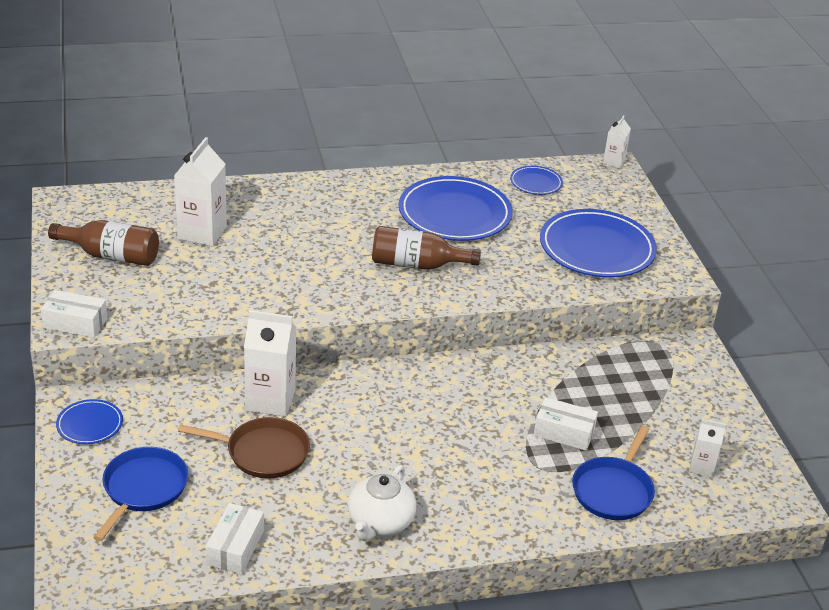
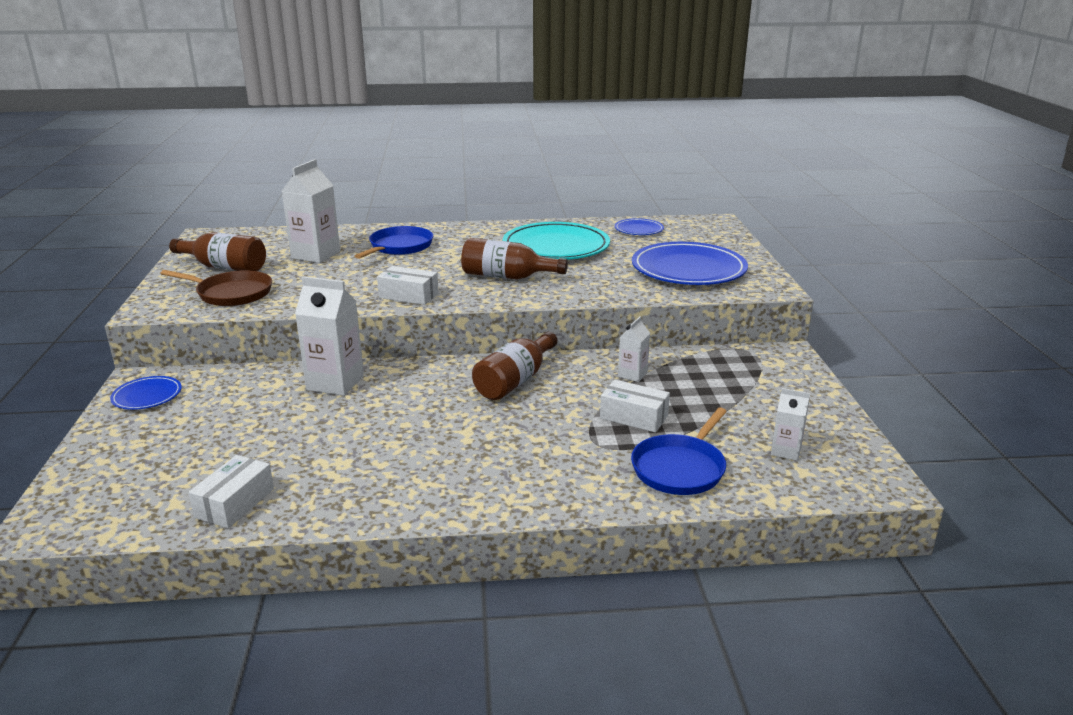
camera: 10 degrees right, 10 degrees down
(75, 323) = (160, 308): white box -> white box (408, 295)
(143, 488) = (167, 448): blue pan -> blue pan (399, 247)
(263, 452) = (307, 423): brown pan -> brown pan (231, 293)
(380, 522) = (405, 487): white teapot -> none
(444, 391) = (515, 381): none -> brown bottle
(455, 214) = (556, 246): blue plate -> turquoise plate
(613, 162) = (715, 218): white carton -> white carton (632, 374)

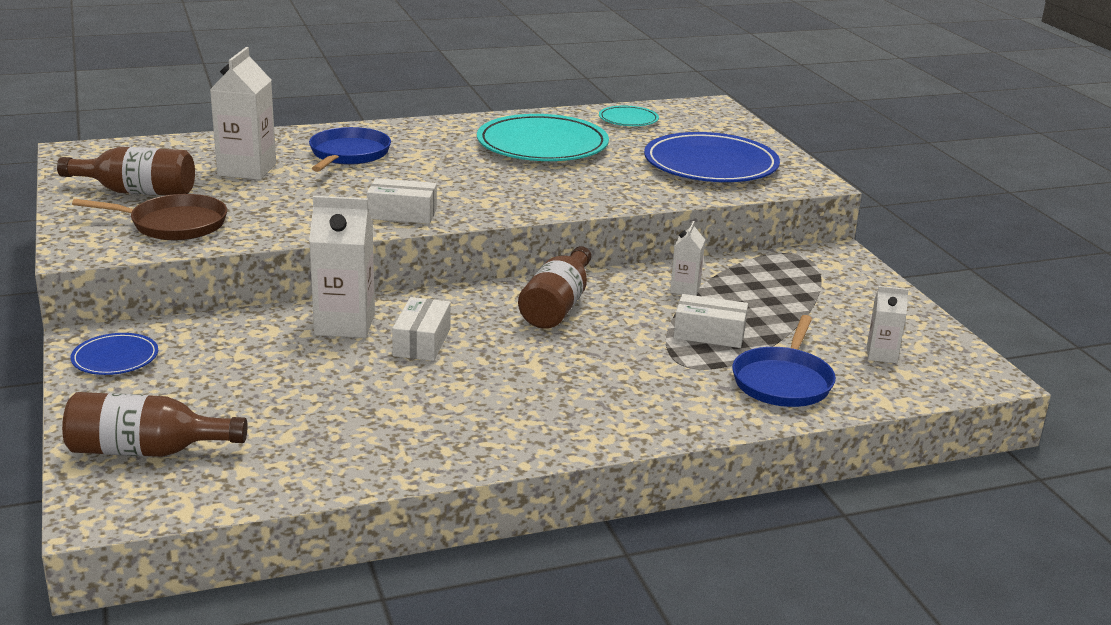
camera: 15 degrees left, 0 degrees up
(235, 503) = (315, 463): white box -> white box (421, 342)
(507, 277) = (506, 185): brown bottle -> brown bottle (146, 451)
(639, 229) = (628, 119): blue plate -> turquoise plate

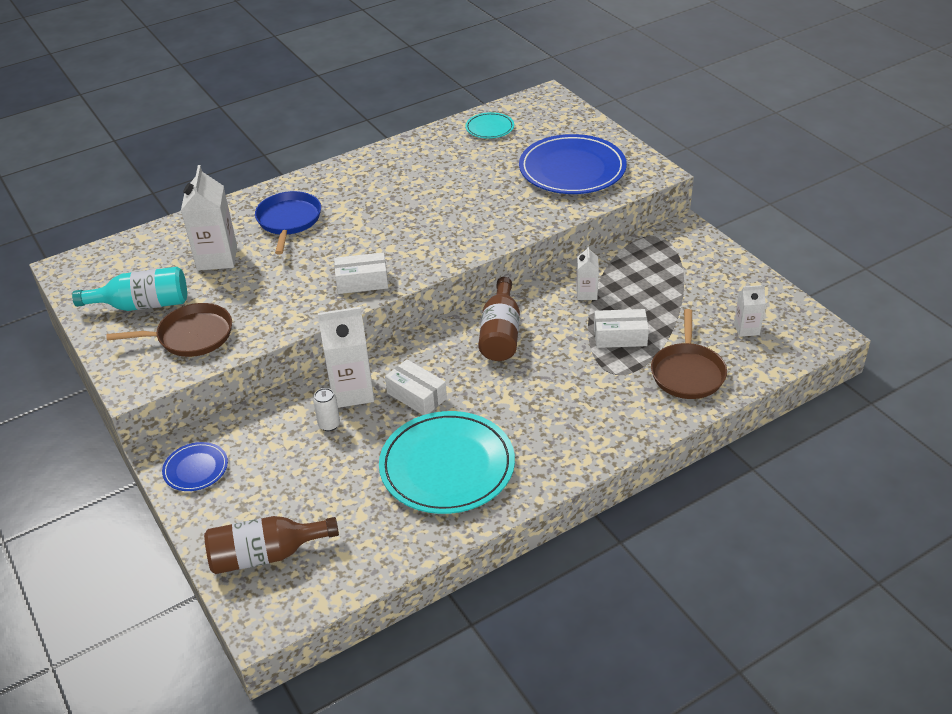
camera: 10 degrees left, 15 degrees up
(137, 192) = (142, 305): brown bottle -> turquoise bottle
(299, 348) = (329, 425): none -> white can
(421, 342) = (416, 396): white box -> white box turned 45 degrees counterclockwise
(542, 145) = (435, 174): turquoise plate -> turquoise plate (447, 466)
(783, 381) = (687, 373): blue pan -> brown pan

